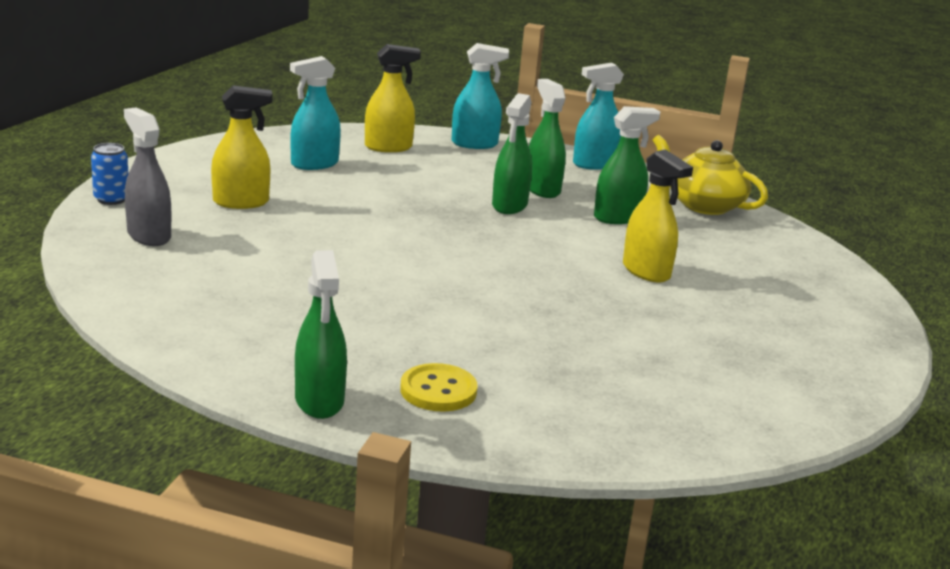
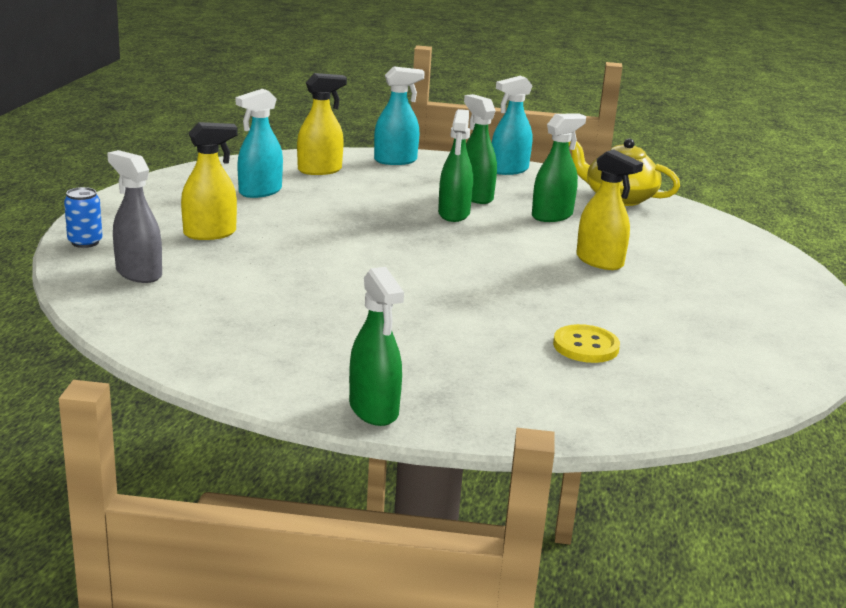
camera: 10 degrees left, 0 degrees up
(438, 390) = (474, 387): yellow button -> yellow button (585, 346)

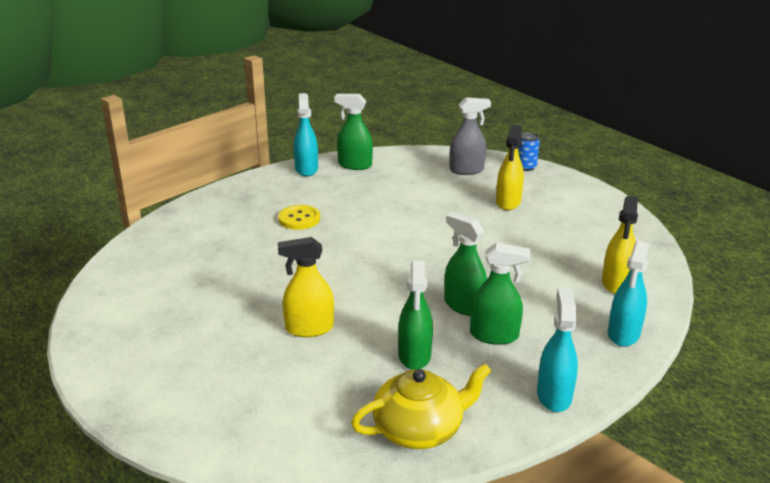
camera: 130 degrees right, 5 degrees up
(260, 191) = (578, 241): turquoise spray bottle -> turquoise spray bottle (306, 169)
(374, 409) = (257, 181): green spray bottle -> green spray bottle (354, 165)
(585, 346) = (222, 258): yellow button -> yellow button (299, 219)

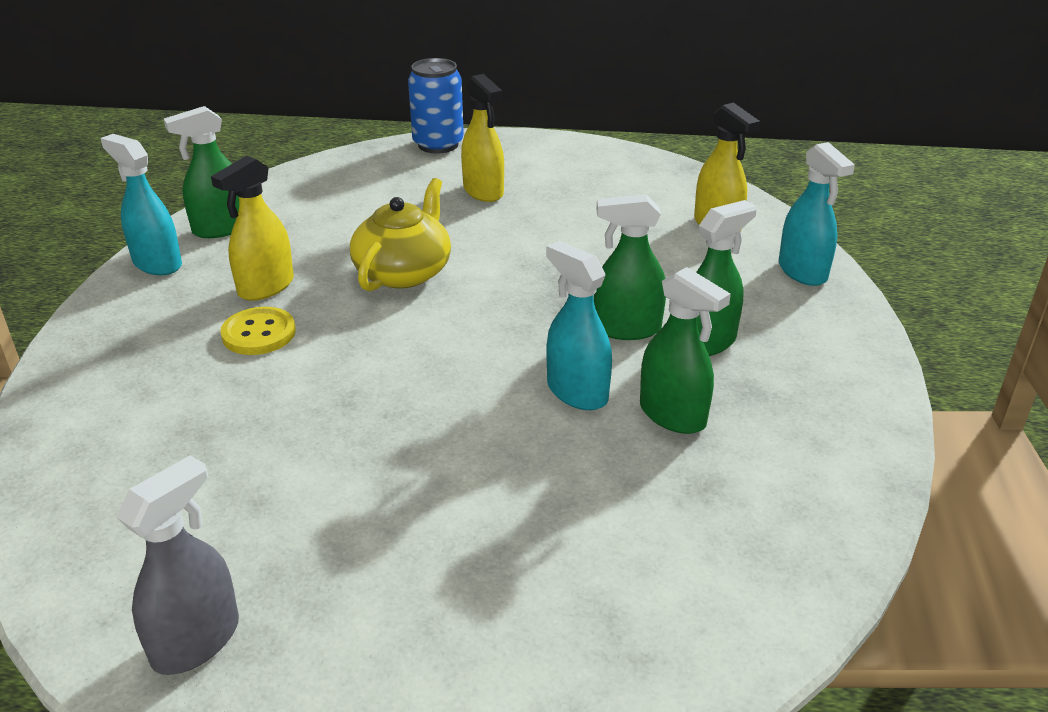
camera: 45 degrees left, 5 degrees up
(309, 328) = (509, 463): yellow spray bottle -> yellow spray bottle (266, 287)
(419, 429) = (810, 490): yellow teapot -> yellow teapot (404, 272)
(466, 170) = (377, 175): grey spray bottle -> grey spray bottle (196, 641)
(525, 167) = (438, 145): blue can -> blue can, size x1.65
(554, 395) = (852, 368): turquoise spray bottle -> turquoise spray bottle (577, 392)

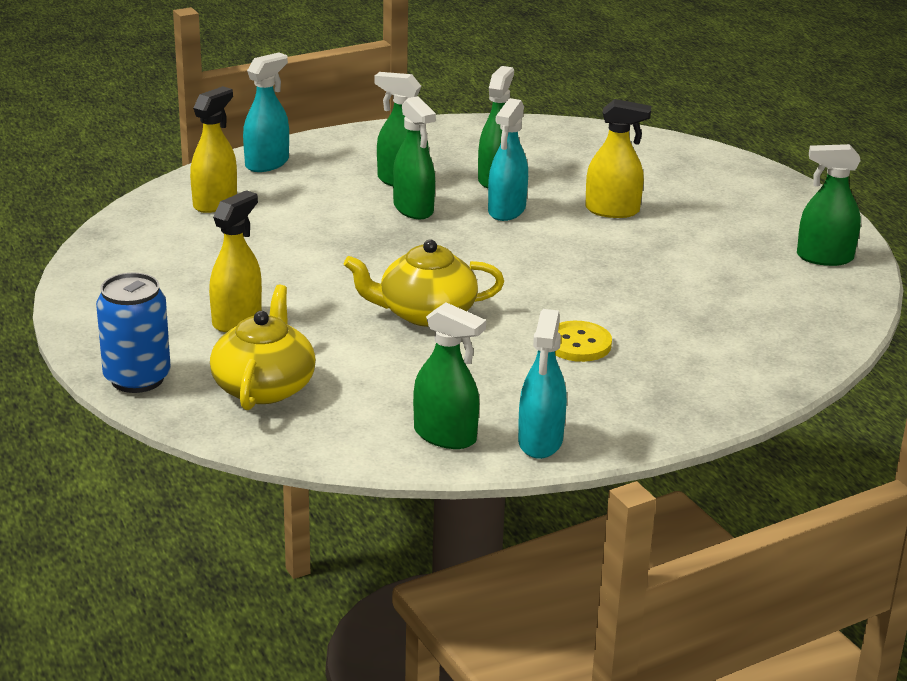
camera: 120 degrees left, 5 degrees down
(196, 641) = (824, 257): grey spray bottle -> green spray bottle
(266, 287) = (515, 368): yellow spray bottle -> yellow spray bottle (612, 210)
(374, 181) = (264, 386): none -> yellow teapot

